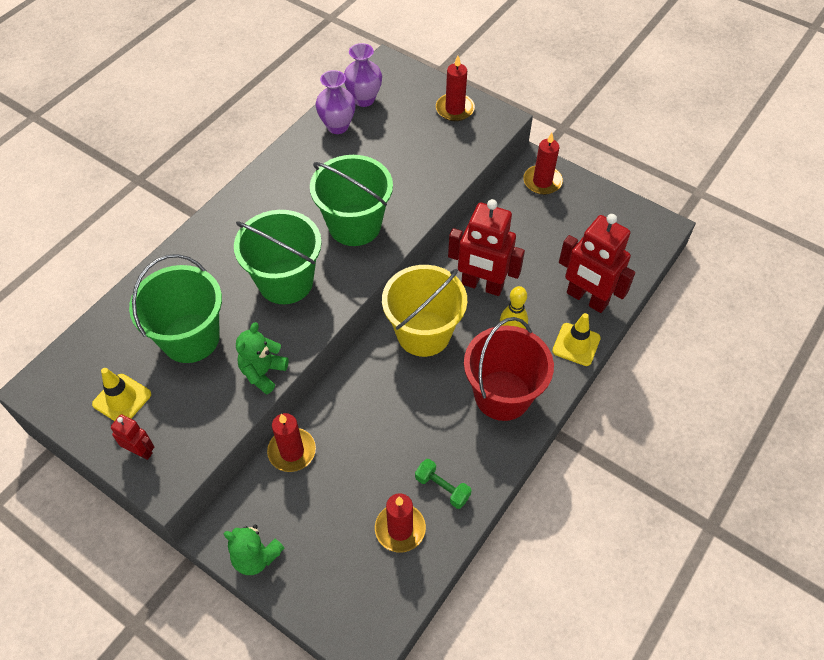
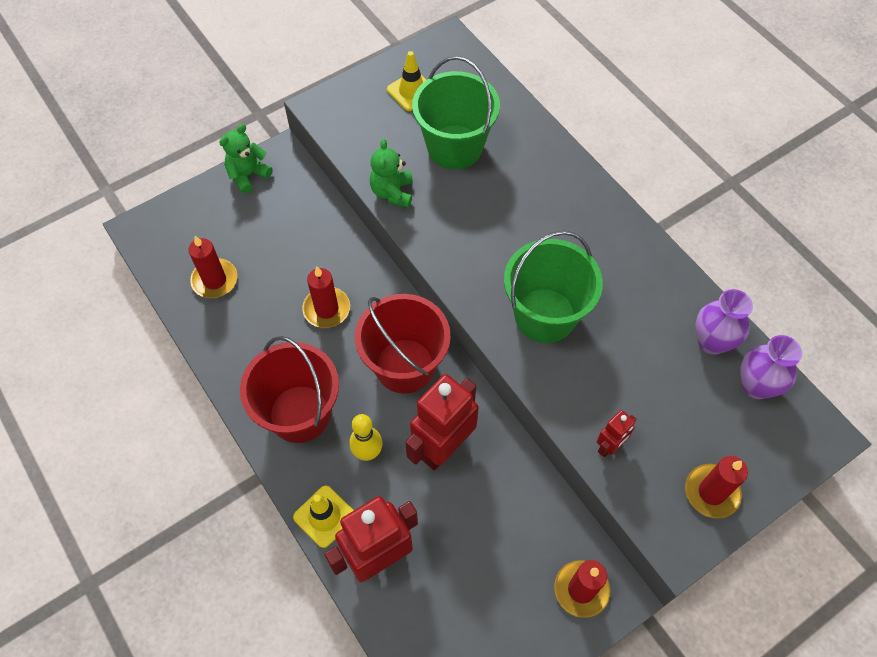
camera: 110 degrees right, 5 degrees up
(141, 451) = (356, 96): red robot -> red robot (609, 446)
(263, 372) = (392, 192): green teddy bear -> green teddy bear turned 135 degrees counterclockwise
(285, 281) = (491, 234): green bucket -> none
(292, 451) = (328, 220): red candle -> red candle (326, 309)
(423, 333) = (405, 366): yellow bucket -> red bucket
(442, 488) = (233, 325): green dumbbell -> none

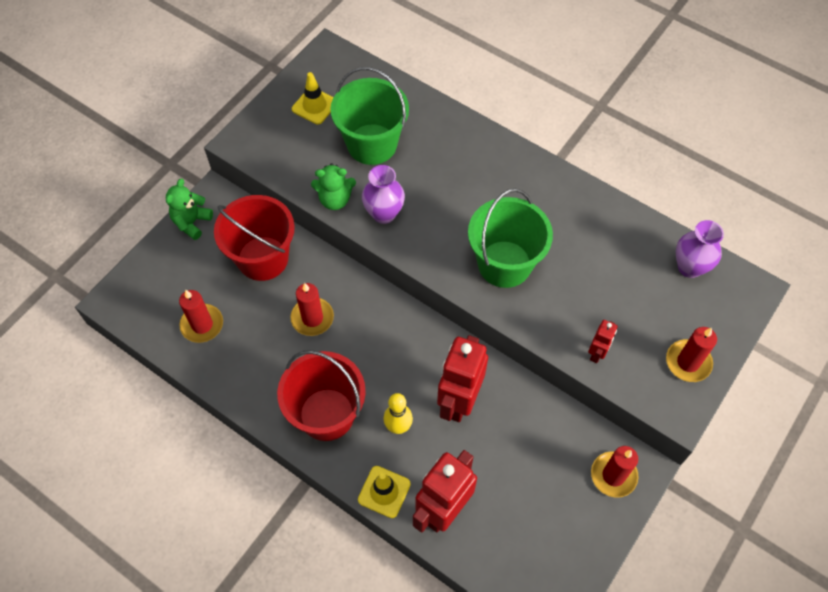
camera: 20 degrees left, 0 degrees up
(392, 192) = (335, 199): green teddy bear -> green teddy bear turned 75 degrees counterclockwise
(405, 366) = (399, 344): red bucket -> red bucket (263, 258)
(711, 342) = (643, 243): purple vase -> purple vase (384, 214)

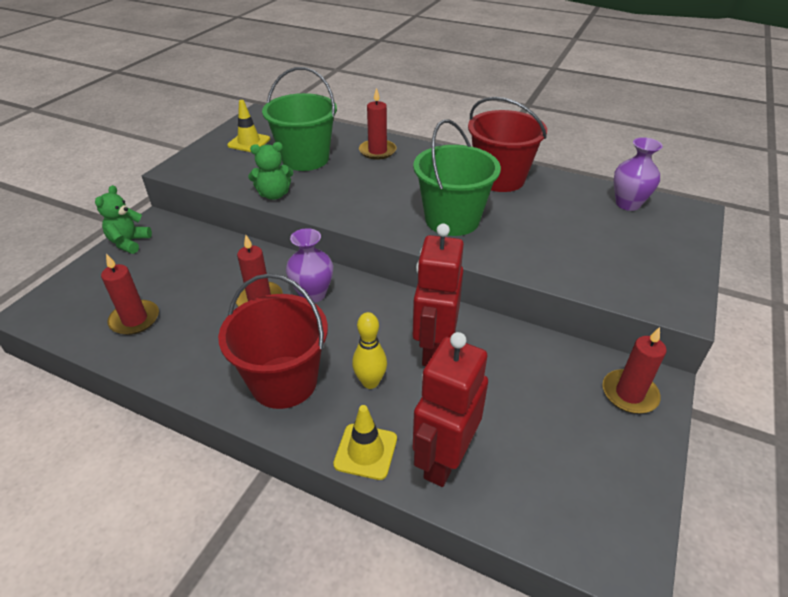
camera: 10 degrees left, 20 degrees down
(263, 258) = (204, 260): red bucket -> red bucket (500, 179)
(384, 214) = (324, 199): purple vase -> purple vase (313, 294)
(597, 353) = (571, 272): red robot -> none
(688, 362) = (665, 268): red candle -> red candle (377, 151)

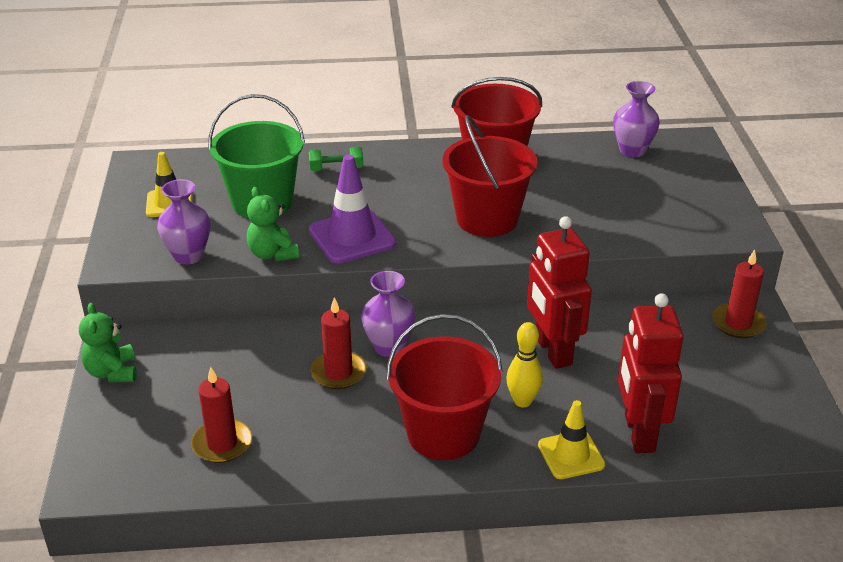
camera: 30 degrees left, 5 degrees down
(222, 178) = (188, 256): none -> purple vase
(274, 195) = (273, 254): green teddy bear -> green teddy bear turned 105 degrees clockwise
(339, 200) = (352, 237): none -> purple traffic cone
(377, 151) = (336, 168): red candle -> green dumbbell
(452, 220) = (487, 219): green bucket -> red bucket

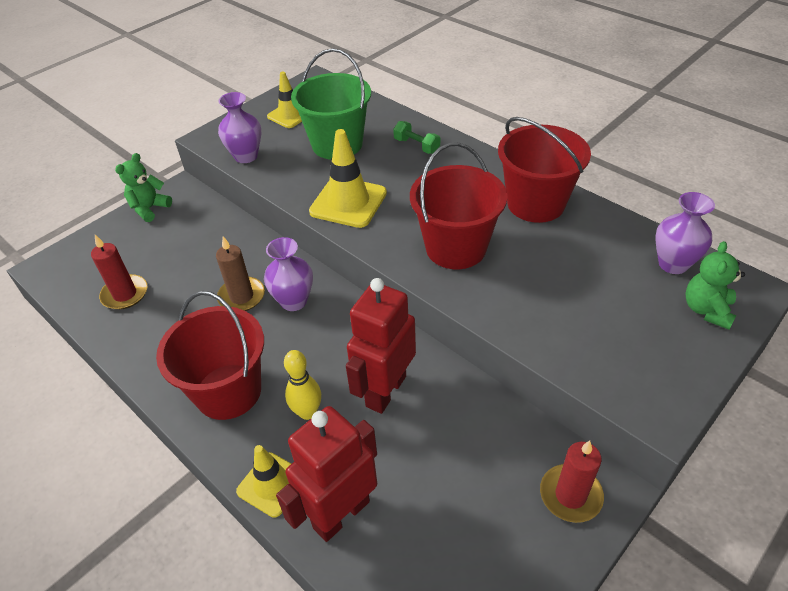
camera: 50 degrees right, 10 degrees up
(273, 254) = (287, 184): green teddy bear -> green teddy bear (706, 310)
(338, 373) = (241, 296): red candle -> brown candle
(352, 237) = (348, 202): purple traffic cone -> yellow traffic cone

